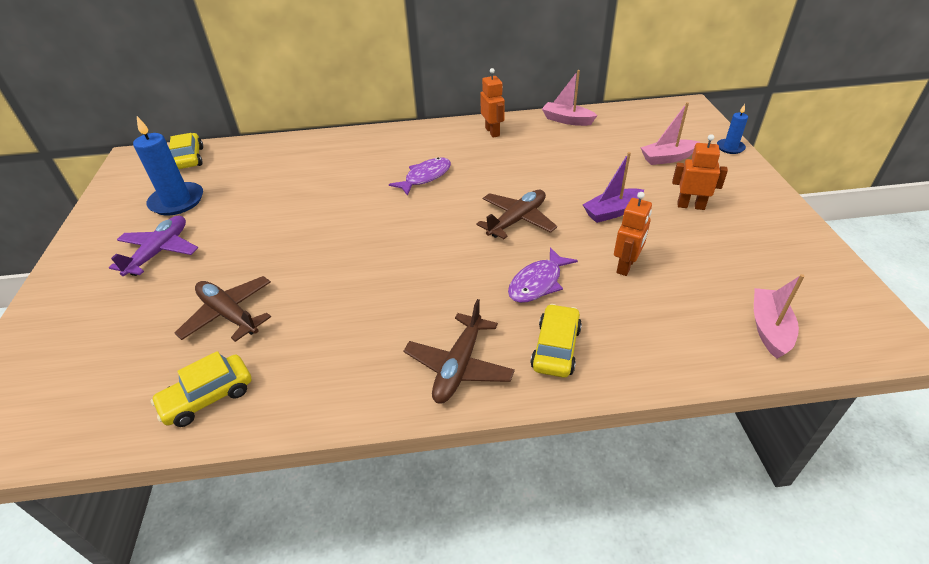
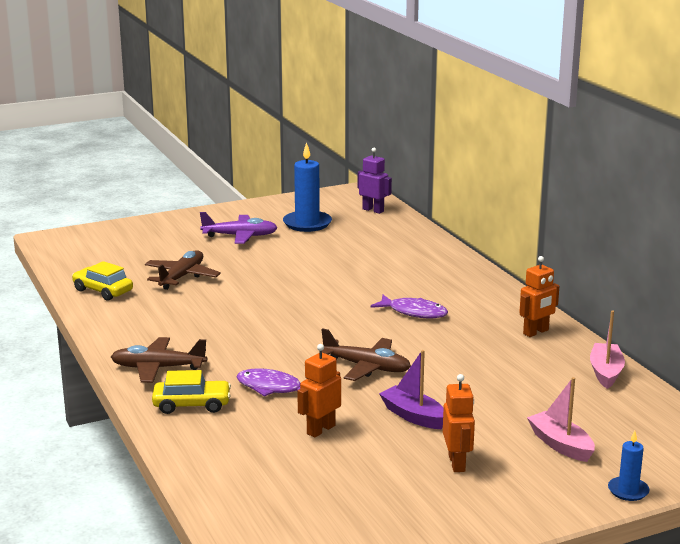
camera: 70 degrees right, 20 degrees down
(189, 158) = (373, 210): yellow car -> purple robot
(626, 266) = (320, 429): orange robot -> orange robot turned 120 degrees clockwise
(769, 329) = (258, 510): pink boat -> none

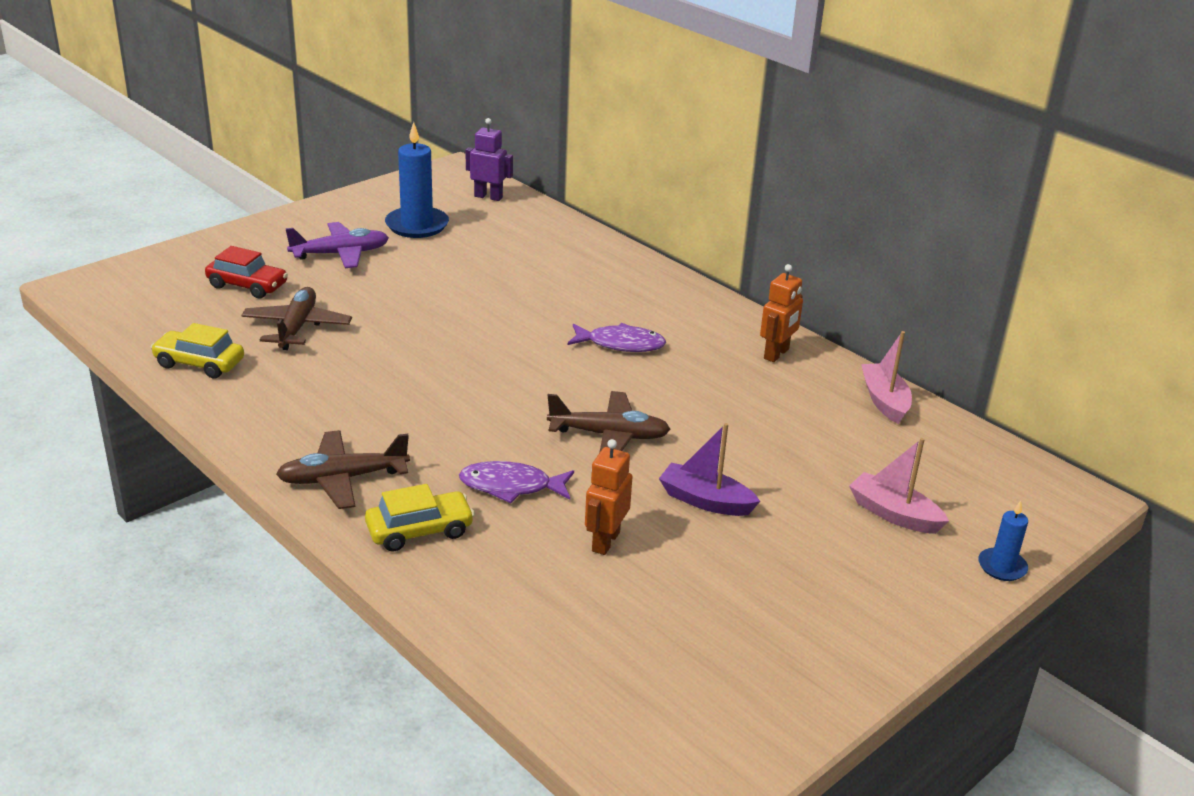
camera: 20 degrees left, 10 degrees up
(163, 249) = (247, 286): none -> red car
(457, 463) = (794, 563): orange robot -> none

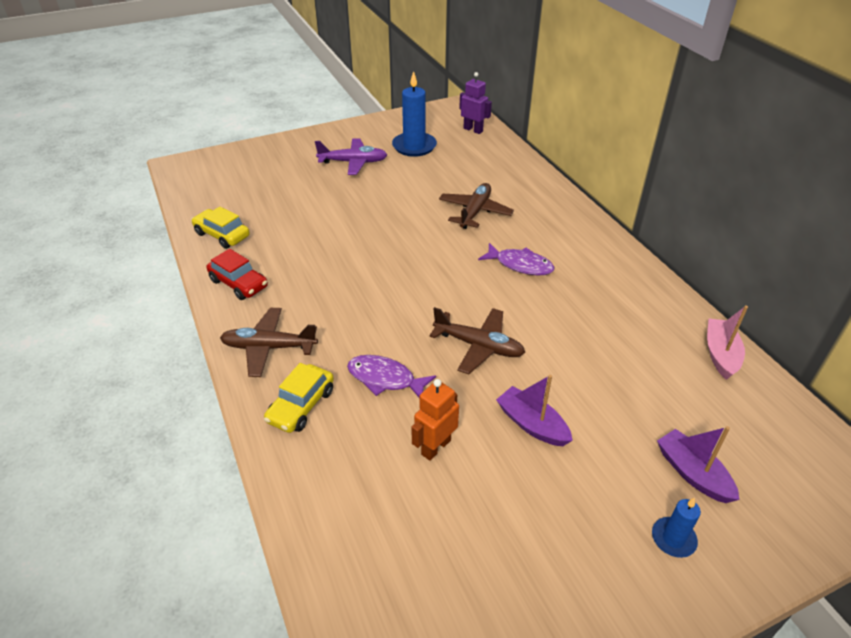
camera: 20 degrees right, 10 degrees up
(247, 286) = (282, 179): red car -> red car (239, 283)
(297, 327) = (298, 216): brown plane -> brown plane (475, 212)
(419, 531) = (301, 406): yellow car -> yellow car turned 120 degrees clockwise
(777, 354) = (642, 293): orange robot -> none
(894, 514) = (692, 473): pink boat -> purple boat
(1002, 567) = (779, 556): blue candle -> blue candle (673, 539)

